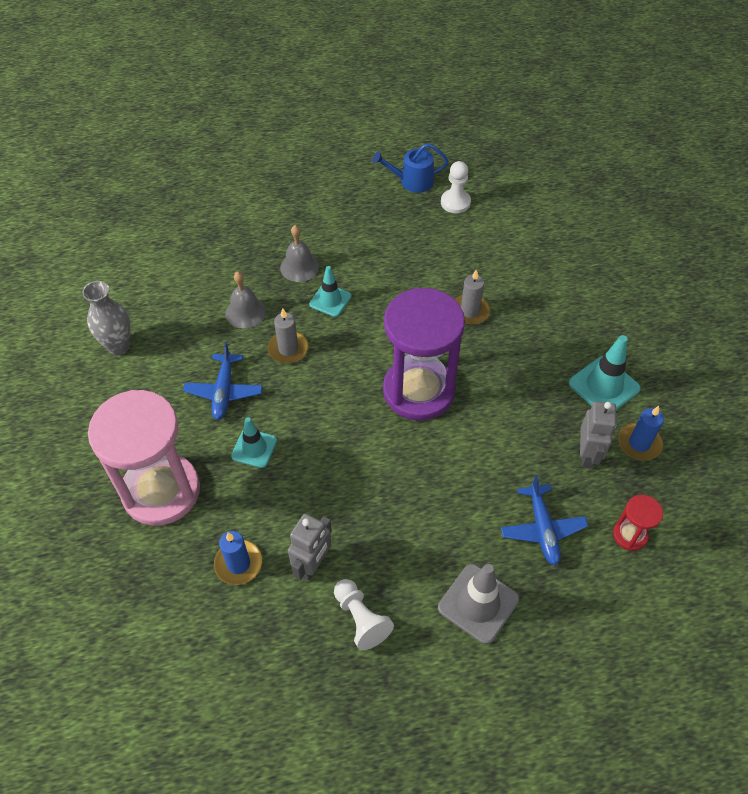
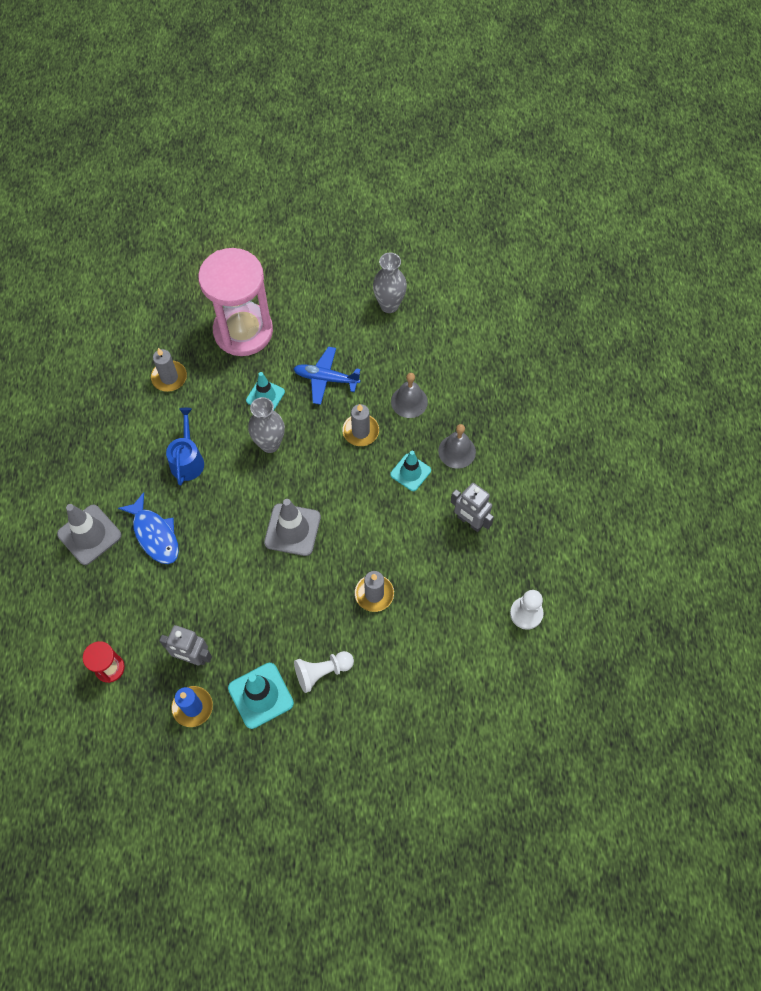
camera: 100 degrees right, 10 degrees up
(238, 564) = (169, 377): blue candle -> grey candle
(313, 565) = (154, 426): grey robot -> grey robot (469, 521)
(318, 431) = (270, 444): none -> grey vase
(361, 619) = (103, 452): white pawn -> white pawn (322, 672)
(412, 181) = (564, 576): blue watering can -> blue watering can (187, 460)
(418, 391) = (292, 530): purple hourglass -> grey traffic cone
(458, 527) = (155, 534): none -> blue fish
(542, 529) = (135, 598): blue plane -> none

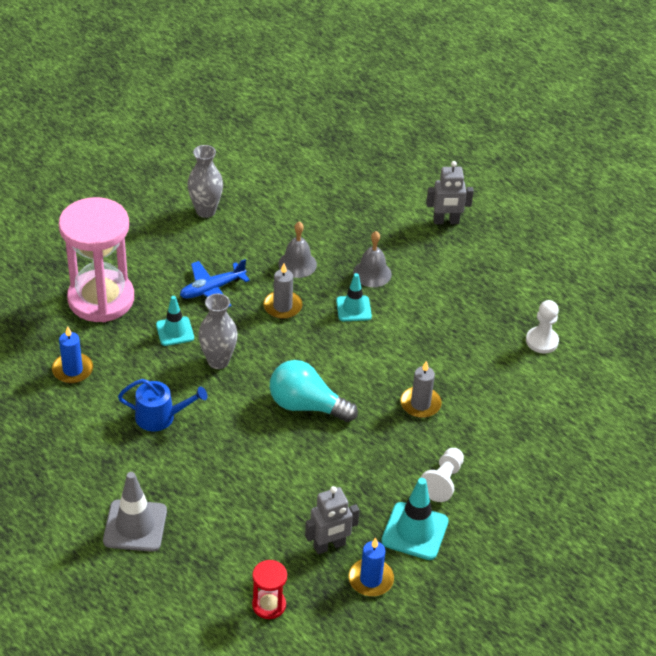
camera: 45 degrees left, 20 degrees down
(155, 534) = (194, 486): blue fish -> none
(169, 377) = (72, 370): grey candle -> blue candle
(187, 460) = (160, 417): blue watering can -> blue watering can turned 135 degrees clockwise
(292, 530) = (306, 405): grey traffic cone -> turquoise light bulb
(469, 521) = (435, 311): grey robot -> grey robot (446, 221)

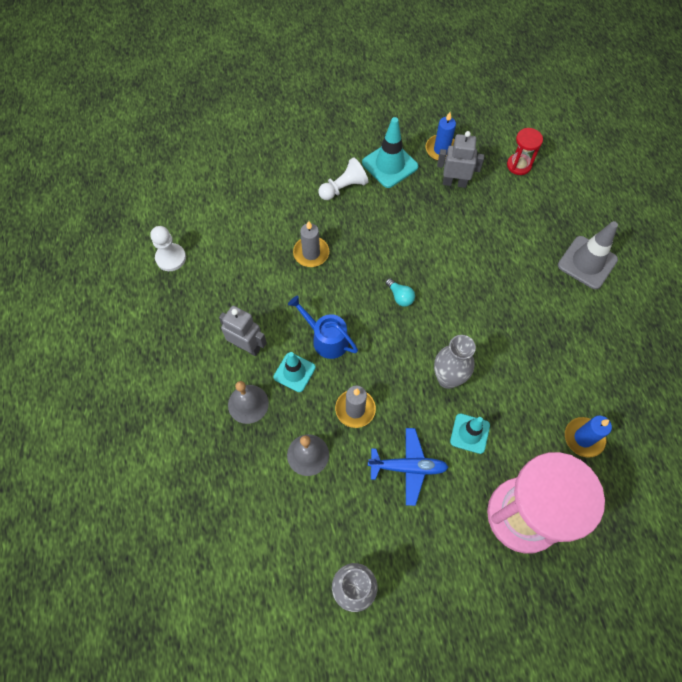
camera: 145 degrees left, 20 degrees up
(160, 417) = (526, 347): blue watering can -> blue watering can (326, 339)
(306, 405) = (400, 297): turquoise light bulb -> turquoise light bulb, size x0.45
(446, 221) = (129, 430): grey robot -> grey robot (247, 346)

